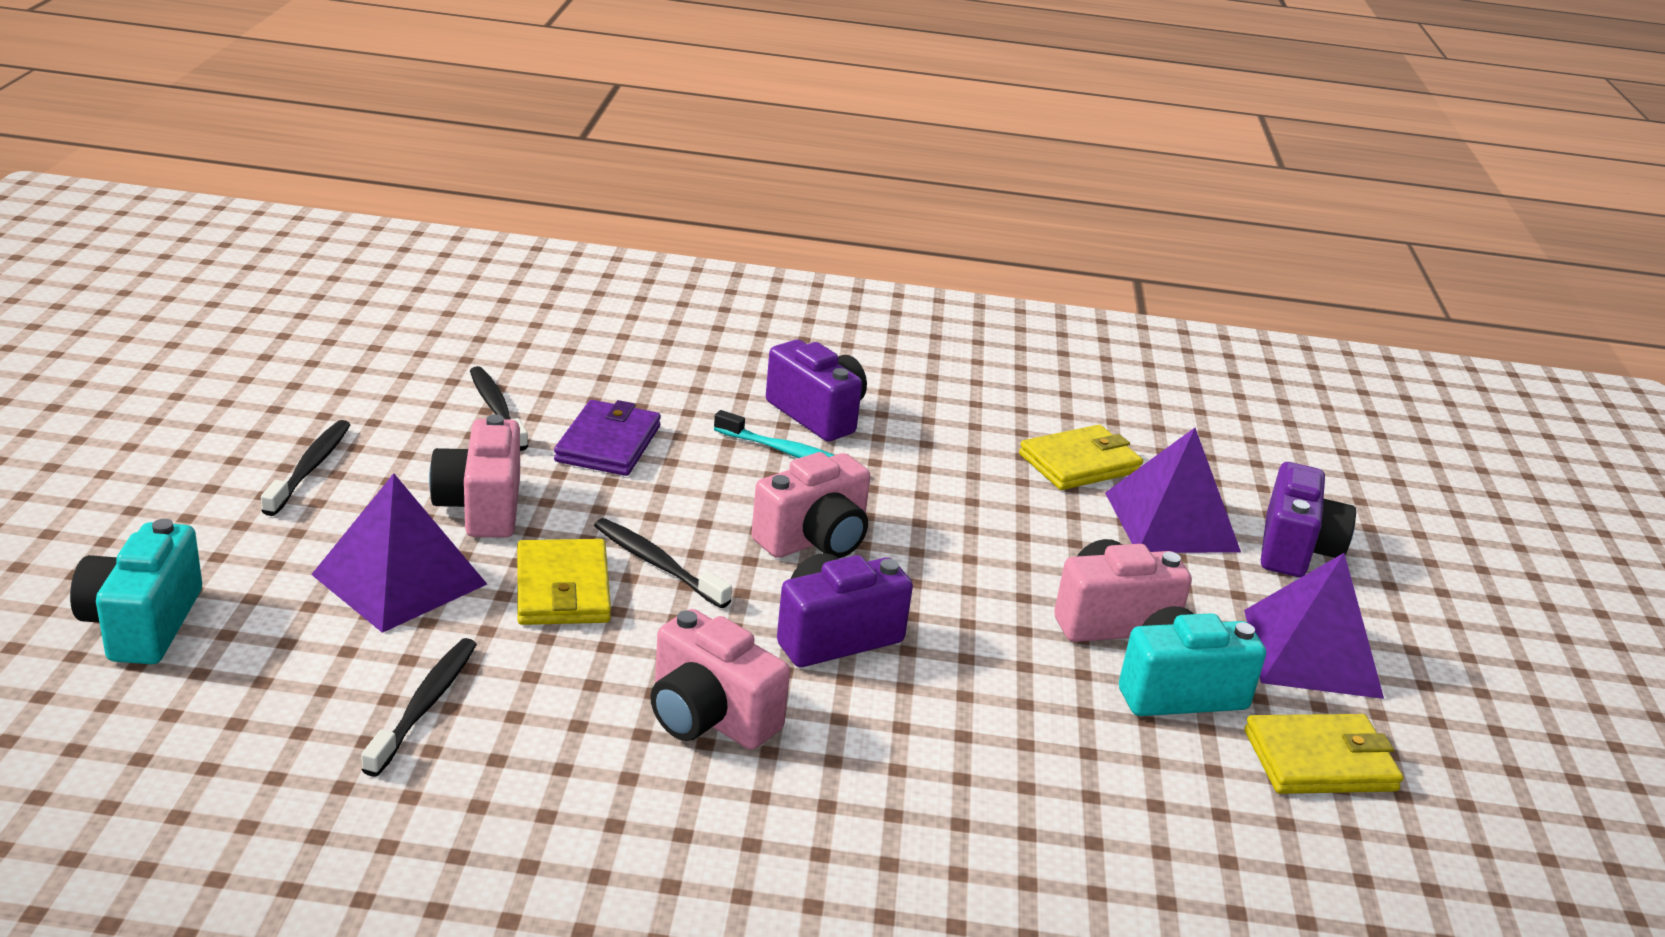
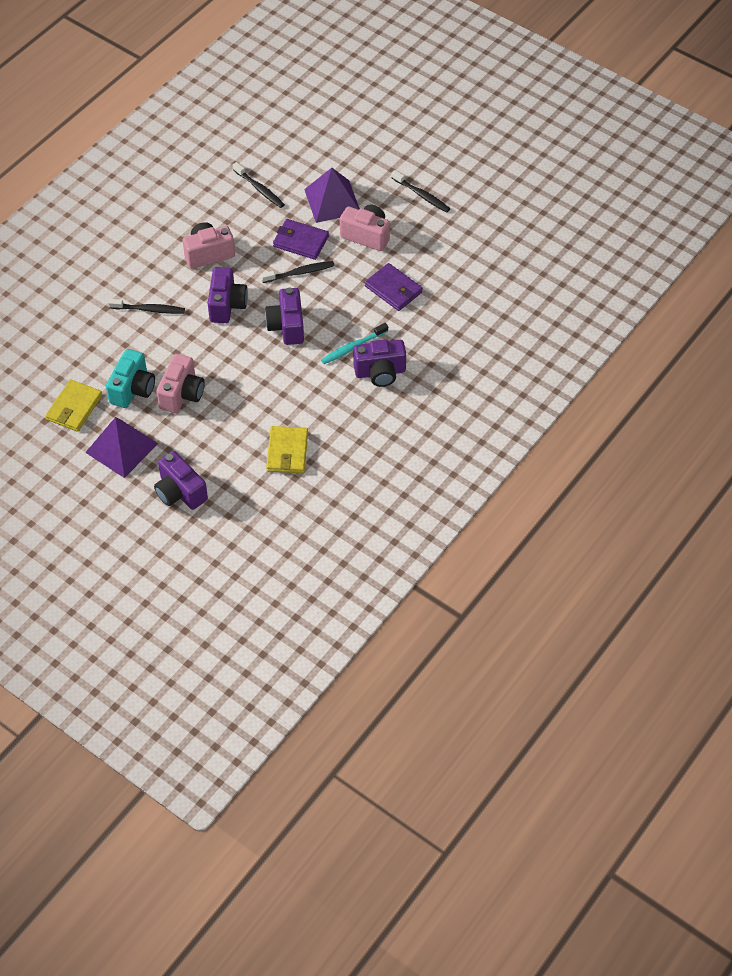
camera: 125 degrees right, 25 degrees up
(143, 624) = (343, 136): turquoise camera -> none
(496, 409) = (441, 262): black toothbrush -> black toothbrush (149, 309)
(563, 589) = (300, 241): yellow wallet -> purple wallet
(814, 540) = (287, 326): pink camera -> purple camera
(1171, 521) = (226, 458): purple pyramid -> none

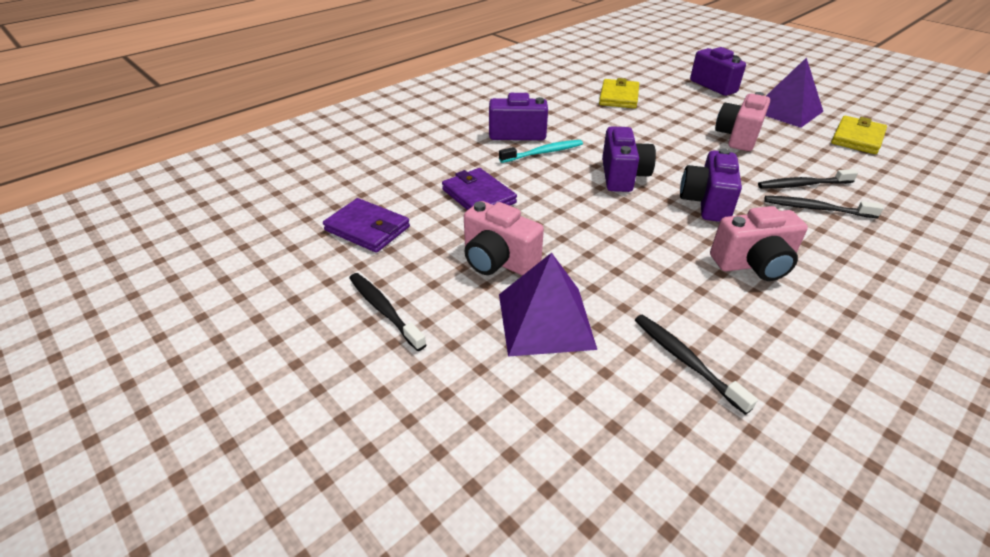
camera: 170 degrees left, 15 degrees down
(133, 389) = (797, 145): turquoise camera -> none
(299, 273) = (606, 226): black toothbrush -> black toothbrush (802, 185)
(300, 241) = (604, 264): purple wallet -> purple wallet (367, 228)

